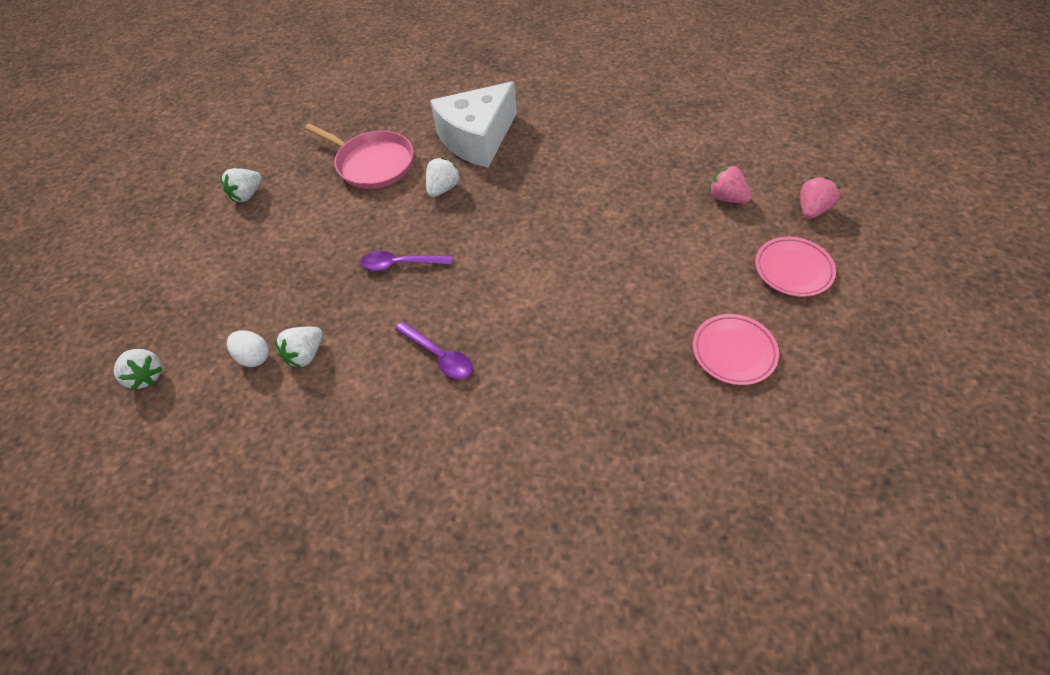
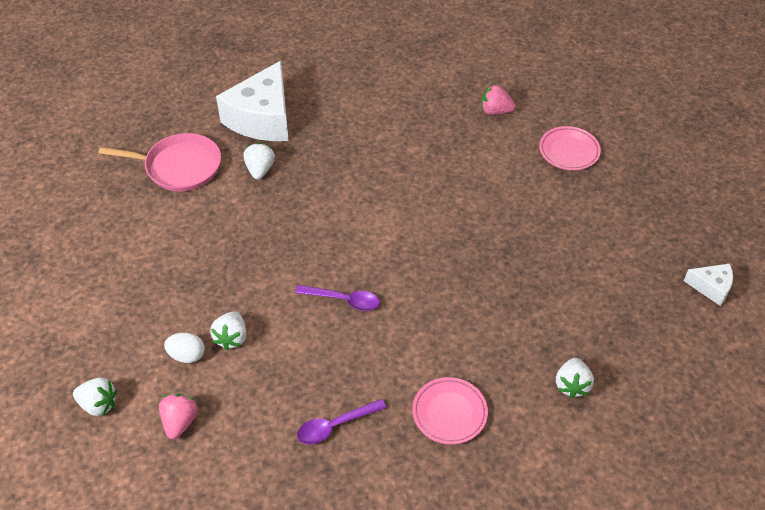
camera: 30 degrees left, 5 degrees down
(247, 195) = (75, 229): white strawberry -> white strawberry (572, 385)
(401, 264) = (264, 242): purple spoon -> purple spoon (335, 425)
(733, 352) = (557, 222): pink plate -> pink plate (449, 413)
(812, 209) = (561, 102): pink strawberry -> pink strawberry (180, 422)
(907, 517) = (711, 287): none -> white cheese

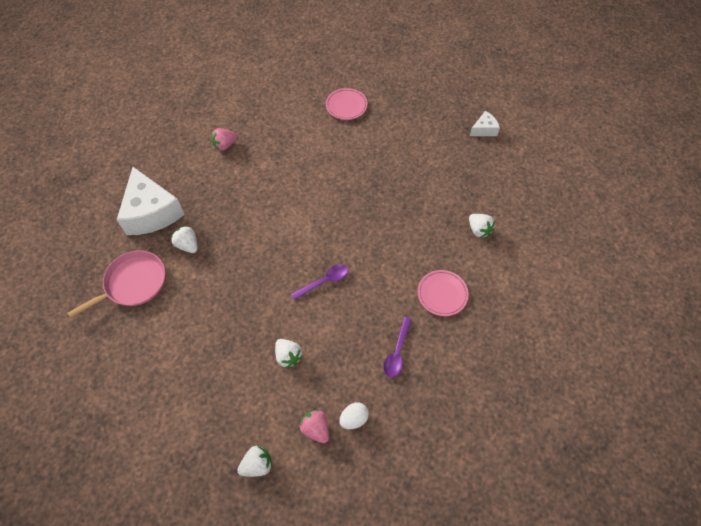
camera: 45 degrees left, 10 degrees up
(187, 355) = (275, 389): white egg -> white egg (354, 419)
(495, 111) = (284, 110): pink strawberry -> pink strawberry (225, 145)

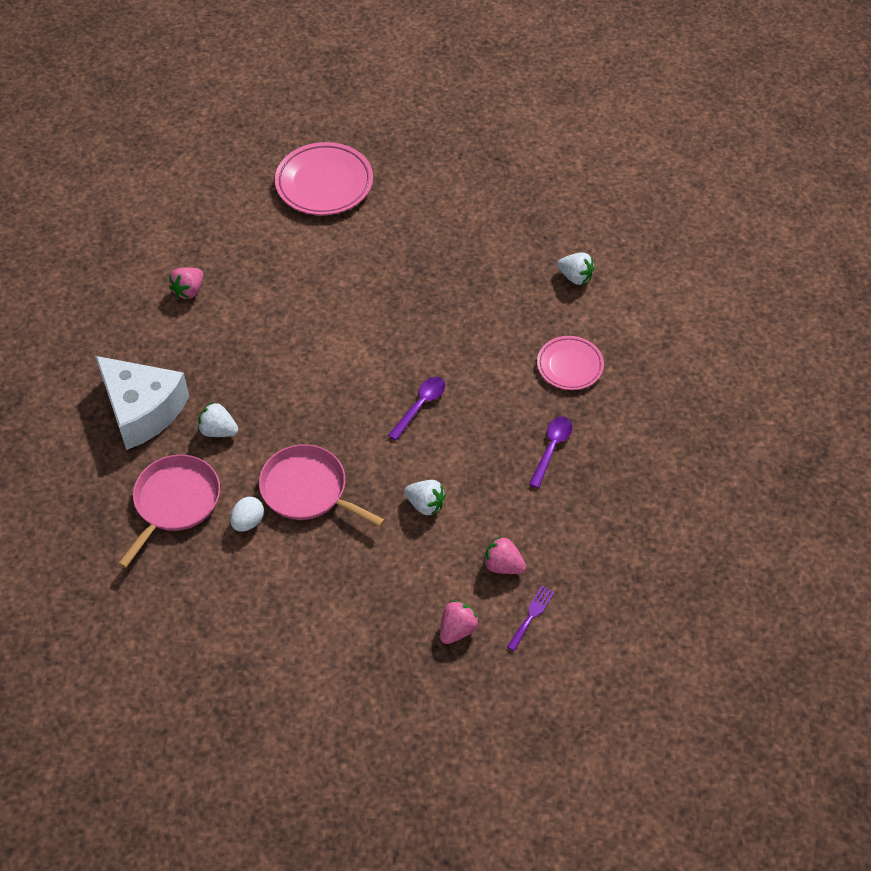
camera: 25 degrees left, 5 degrees down
(218, 311) = (308, 490): none -> pink pan
(257, 465) = (457, 629): white strawberry -> pink strawberry
(315, 479) = (531, 615): none -> purple fork
(346, 106) = (324, 183): pink plate -> pink plate, size x1.61
(354, 419) = (541, 537): white egg -> white egg (248, 522)
(397, 352) = (551, 448): purple spoon -> purple spoon turned 150 degrees counterclockwise
(484, 130) = (519, 153): white cheese -> none

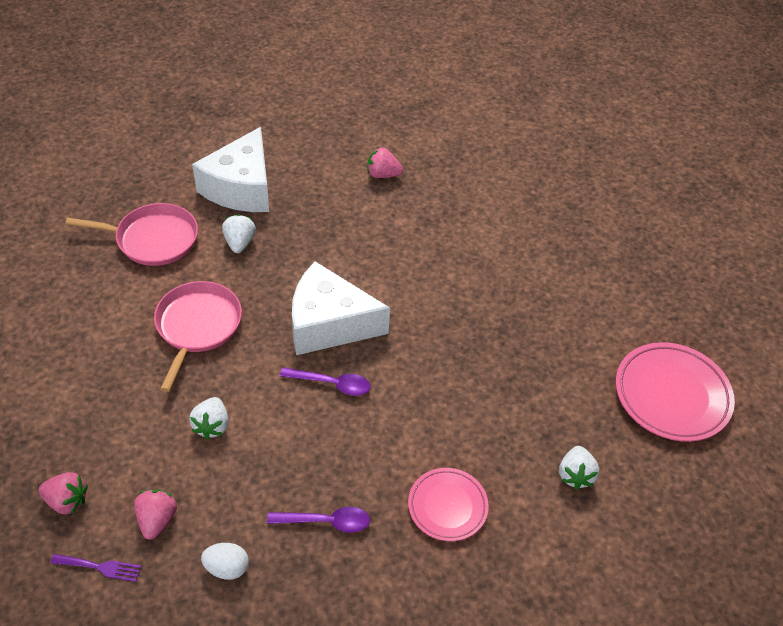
camera: 65 degrees right, 5 degrees down
(248, 522) = (148, 295): white egg -> white egg (227, 568)
(324, 183) = (562, 225): pink plate -> pink plate (671, 395)
(354, 388) = (329, 324): none -> white cheese

